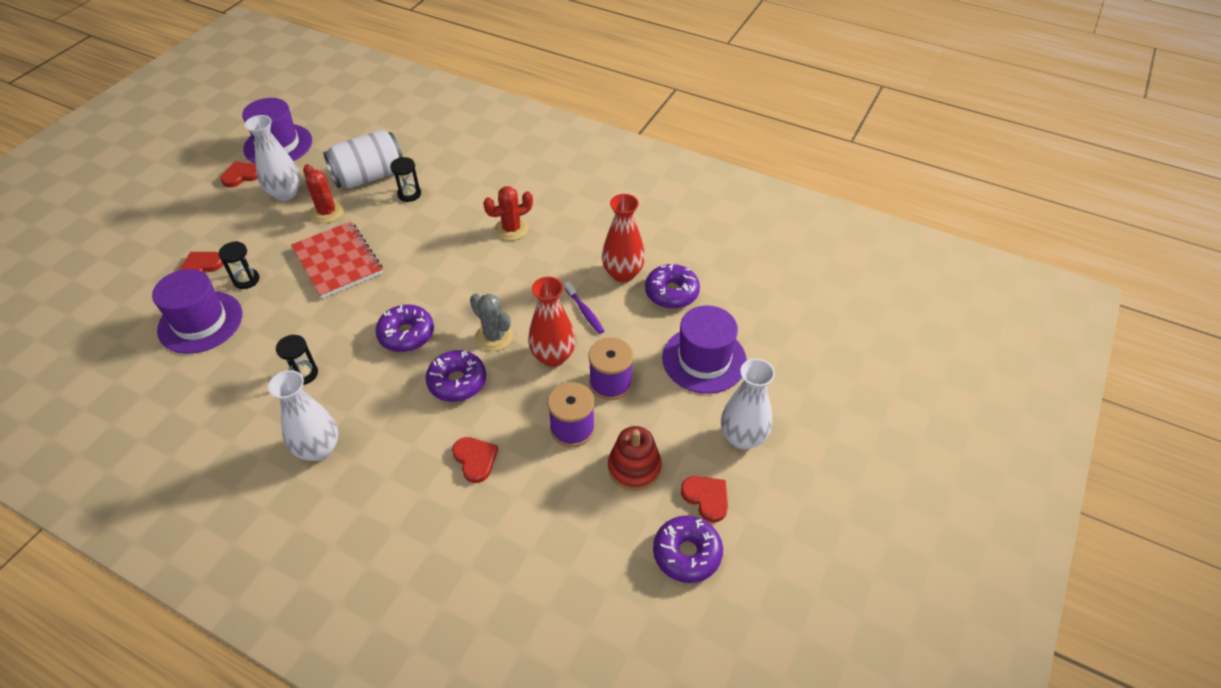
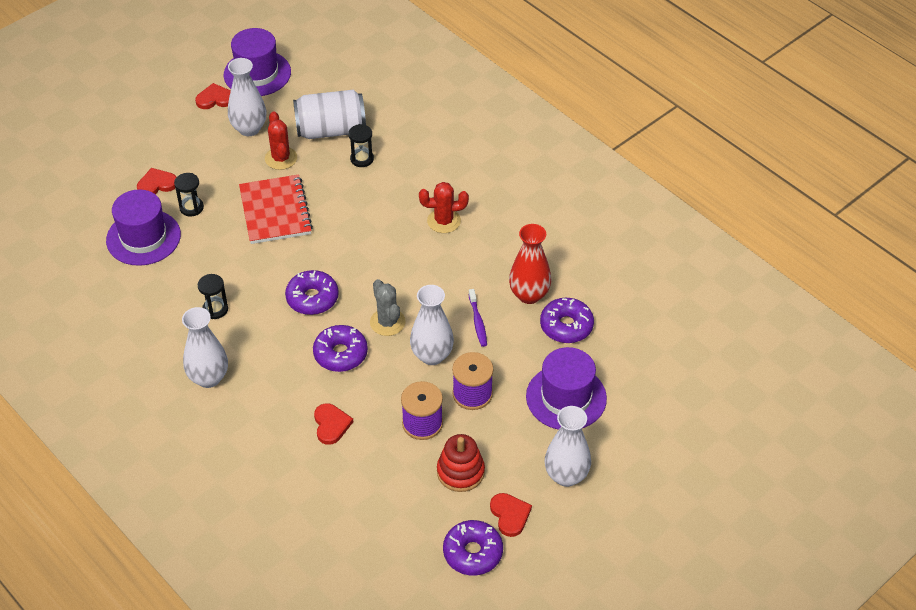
camera: 20 degrees right, 0 degrees up
(553, 356) = (432, 355): red vase -> white vase

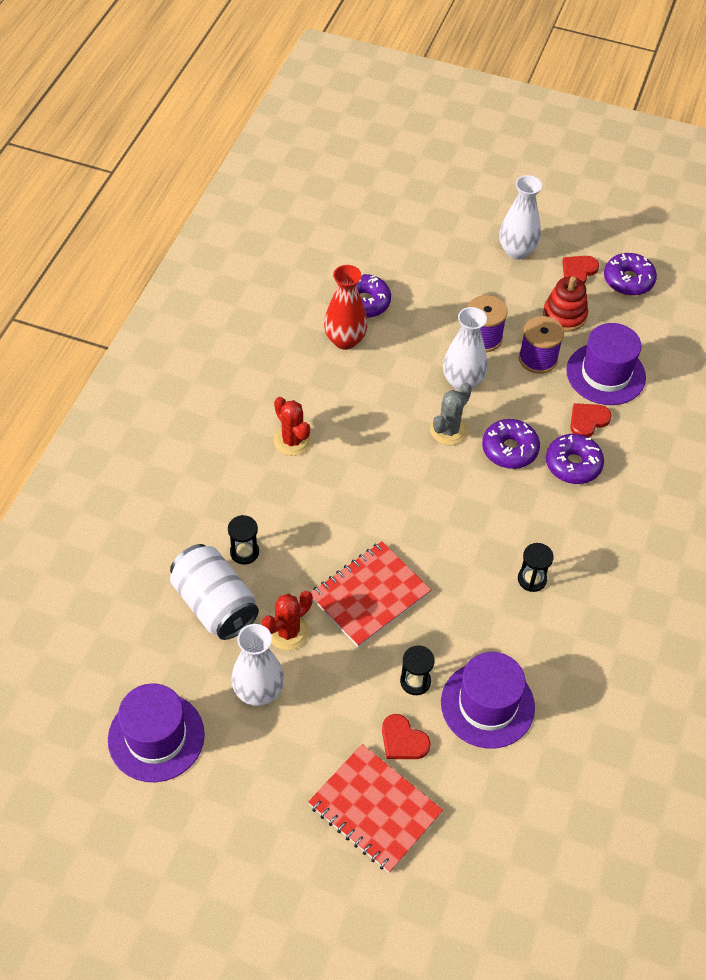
camera: 120 degrees left, 5 degrees up
(125, 153) = (375, 809): none -> red notebook
(208, 378) = (612, 540): white vase -> none
(215, 99) = (227, 760): red heart -> none
(312, 298) = (461, 503): purple donut -> purple donut (573, 464)
(478, 322) = (401, 364): purple toothbrush -> none
(566, 397) = (441, 276): purple hat -> purple hat (605, 374)

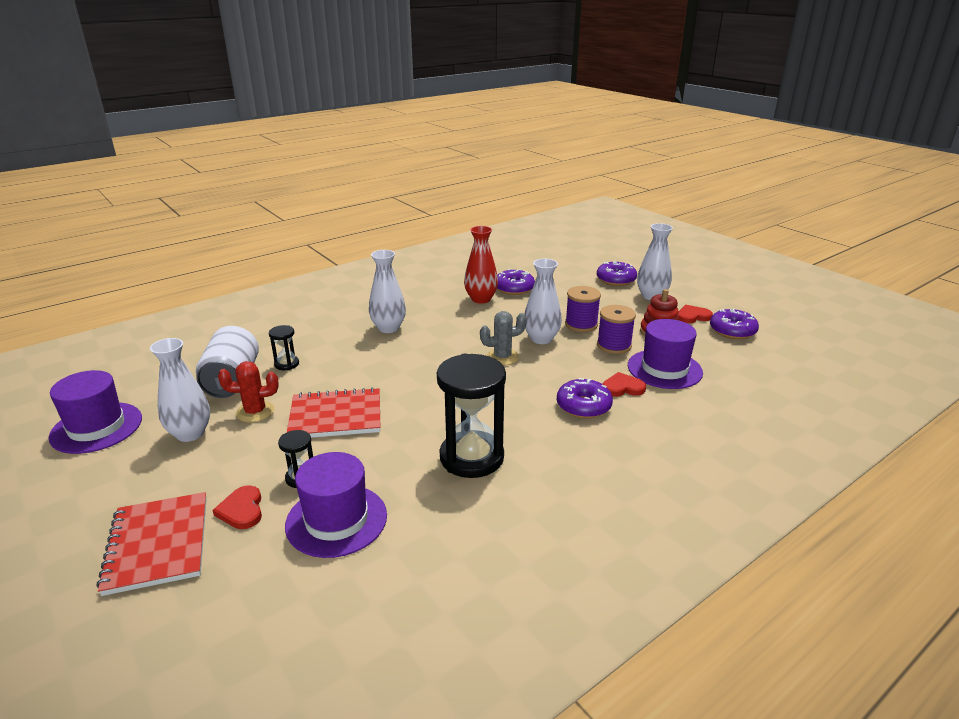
camera: 35 degrees right, 25 degrees down
(292, 441) = (388, 328): red cactus -> white vase
(509, 449) = (538, 381): purple donut -> purple donut (616, 280)
(532, 579) = (471, 457): black hourglass -> black hourglass, size x2.18

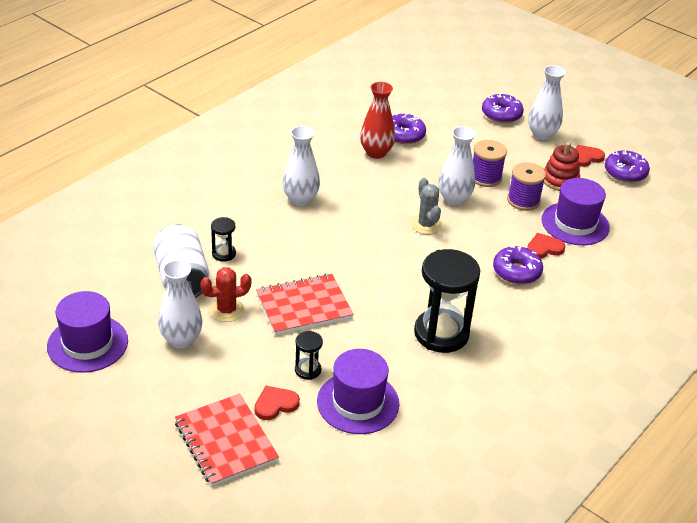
camera: 15 degrees left, 10 degrees up
(242, 510) = (275, 404): red heart -> red heart turned 90 degrees clockwise
(502, 357) = (426, 225): grey cactus -> grey cactus turned 75 degrees counterclockwise

